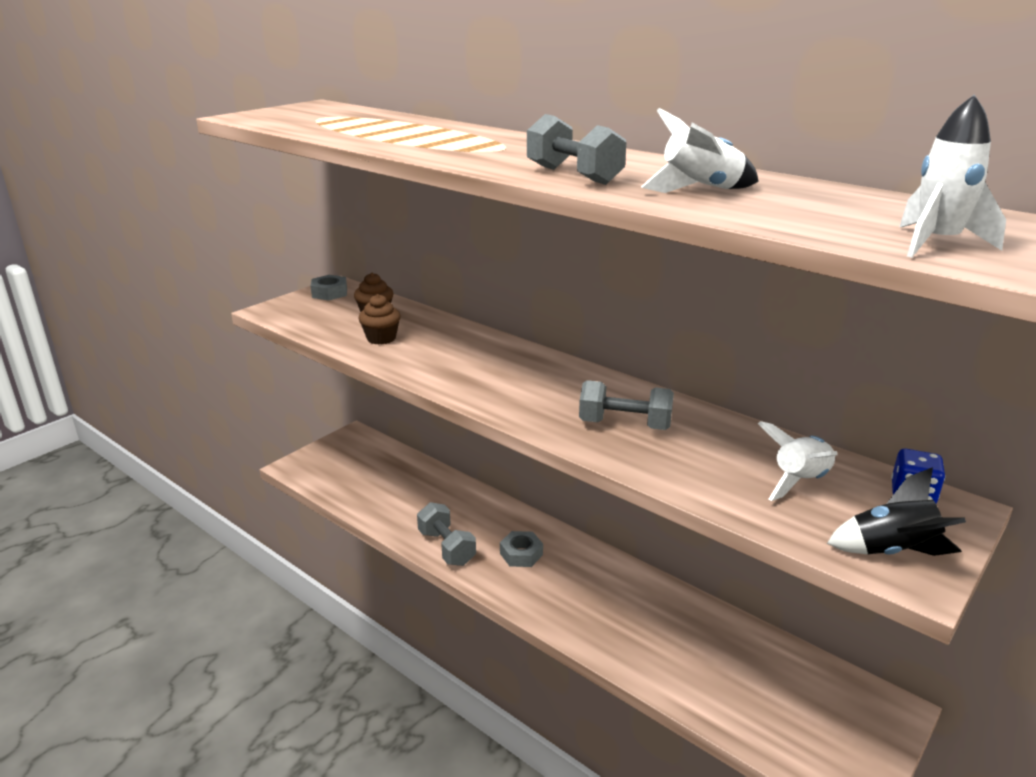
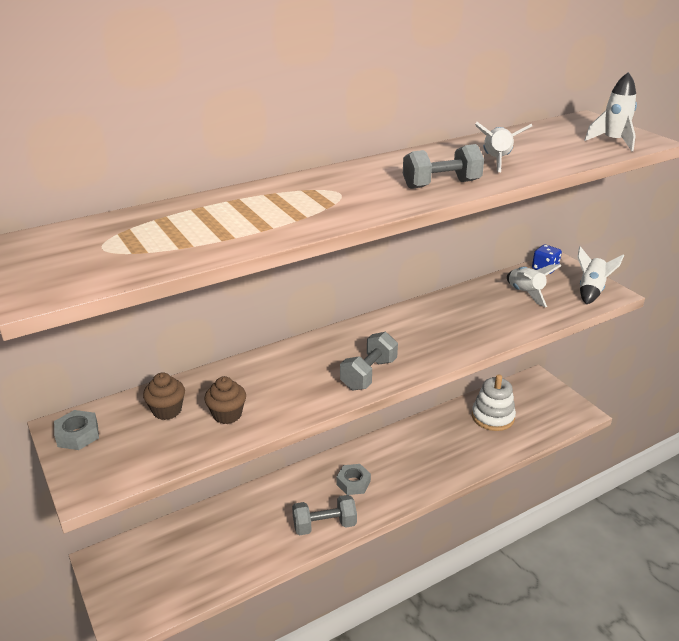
camera: 70 degrees left, 5 degrees up
(625, 425) = (442, 330): grey dumbbell -> grey dumbbell (368, 374)
(740, 664) = (492, 417): none -> white stacking toy
(892, 551) = (591, 291): black rocket -> white rocket

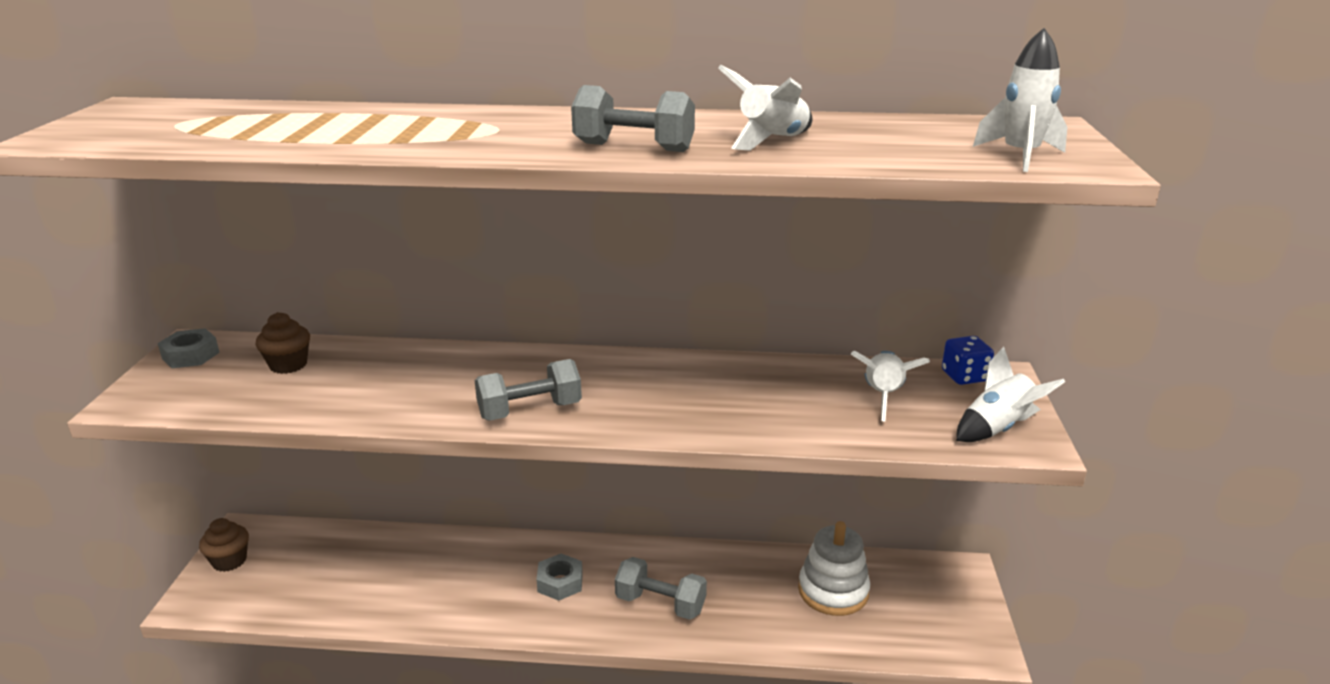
camera: 35 degrees right, 5 degrees down
(227, 414) = (331, 391): brown cupcake -> brown cupcake (229, 561)
(324, 525) = (474, 612): grey dumbbell -> grey dumbbell (660, 604)

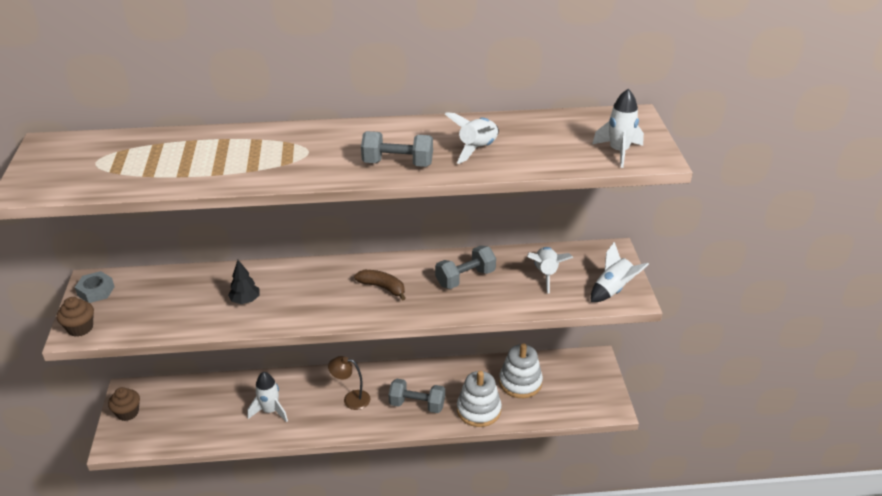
camera: 10 degrees left, 10 degrees up
(288, 365) = (166, 291): brown cupcake -> brown cupcake (80, 328)
(396, 387) = (245, 301): none -> black tree
(433, 584) = (270, 411): none -> white rocket
(530, 411) = (336, 309): grey dumbbell -> grey dumbbell (465, 278)
(560, 582) = (351, 399): grey nut -> brown lamp
(612, 390) = (382, 287): none -> brown banana
(758, 625) = (478, 410): none -> white stacking toy
(964, 376) = (592, 253): blue dice -> none

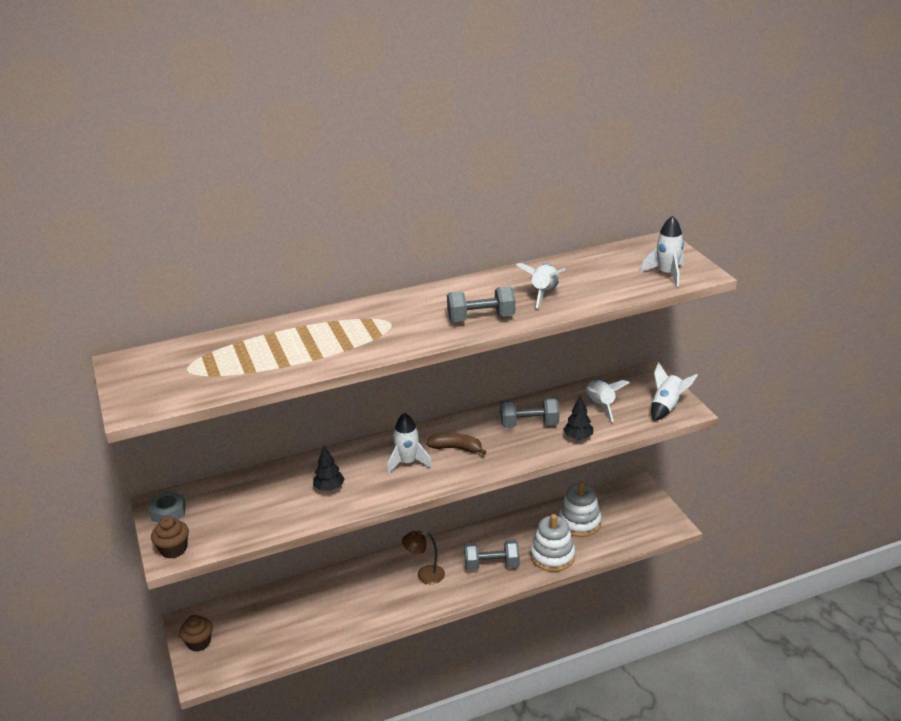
camera: 15 degrees left, 5 degrees down
(270, 411) = (349, 605): white rocket -> white rocket (408, 463)
(465, 278) = (529, 424): grey dumbbell -> grey dumbbell turned 45 degrees clockwise
(506, 302) = (578, 437): none -> black tree

